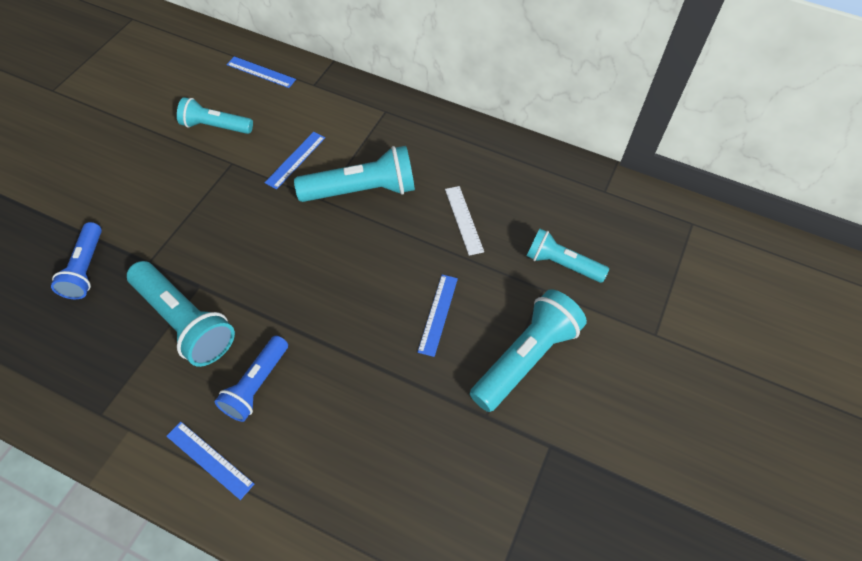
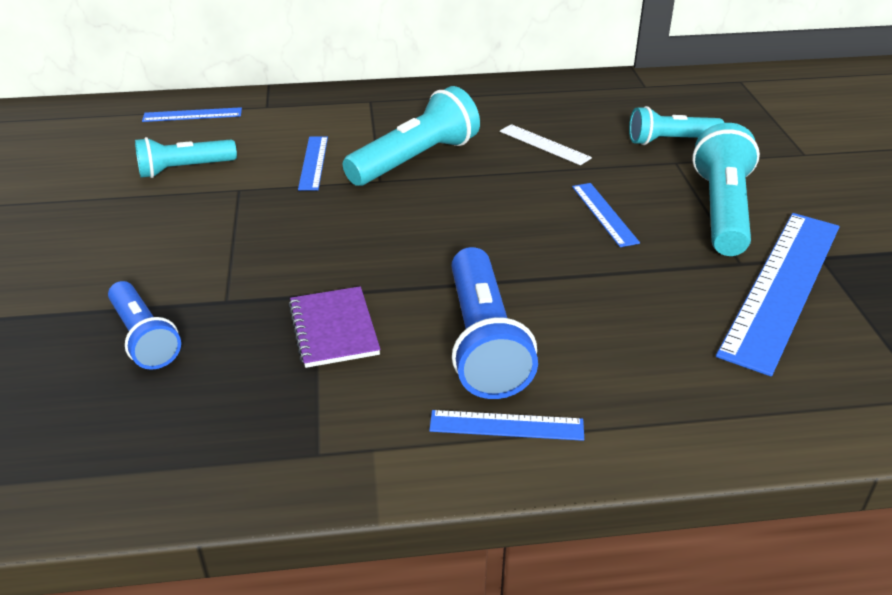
camera: 30 degrees left, 20 degrees down
(184, 322) = (334, 329): turquoise flashlight -> purple notebook
(256, 385) = (483, 342): blue flashlight -> blue flashlight, size x1.54
(491, 456) = (782, 287): none -> blue ruler

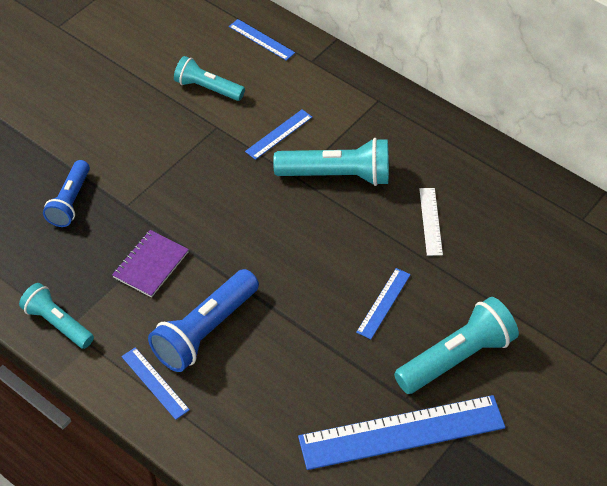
camera: 45 degrees right, 15 degrees up
(670, 141) = (516, 281): turquoise flashlight -> turquoise flashlight (57, 323)

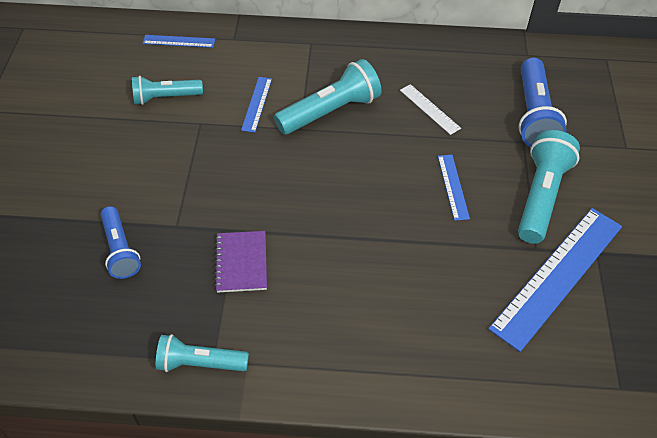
camera: 35 degrees left, 0 degrees up
(155, 383) = (334, 360): blue ruler -> none
(205, 330) = (336, 290): blue flashlight -> blue flashlight (533, 115)

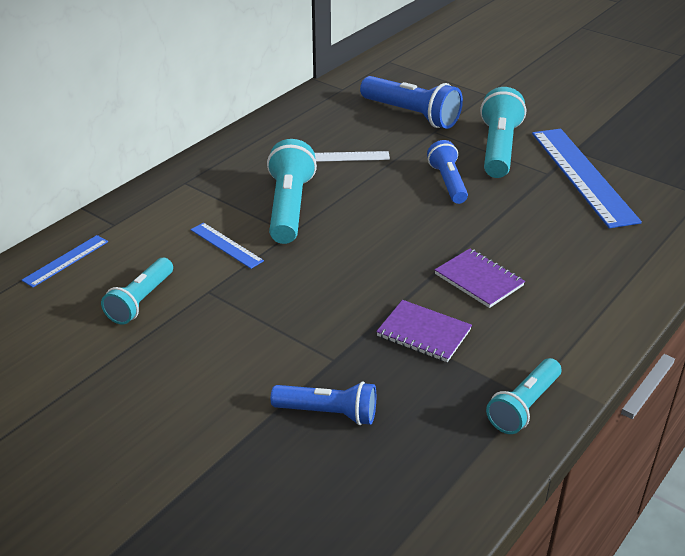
camera: 55 degrees left, 15 degrees down
(333, 267) = (479, 280): none -> purple notebook
(453, 186) = (448, 182): blue ruler -> blue flashlight
(541, 196) = (498, 148): turquoise flashlight -> turquoise flashlight turned 45 degrees clockwise

